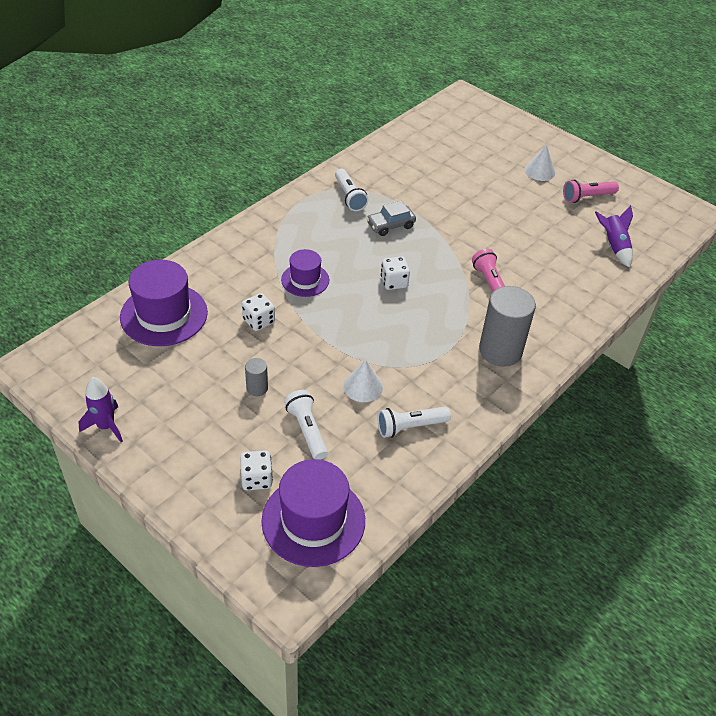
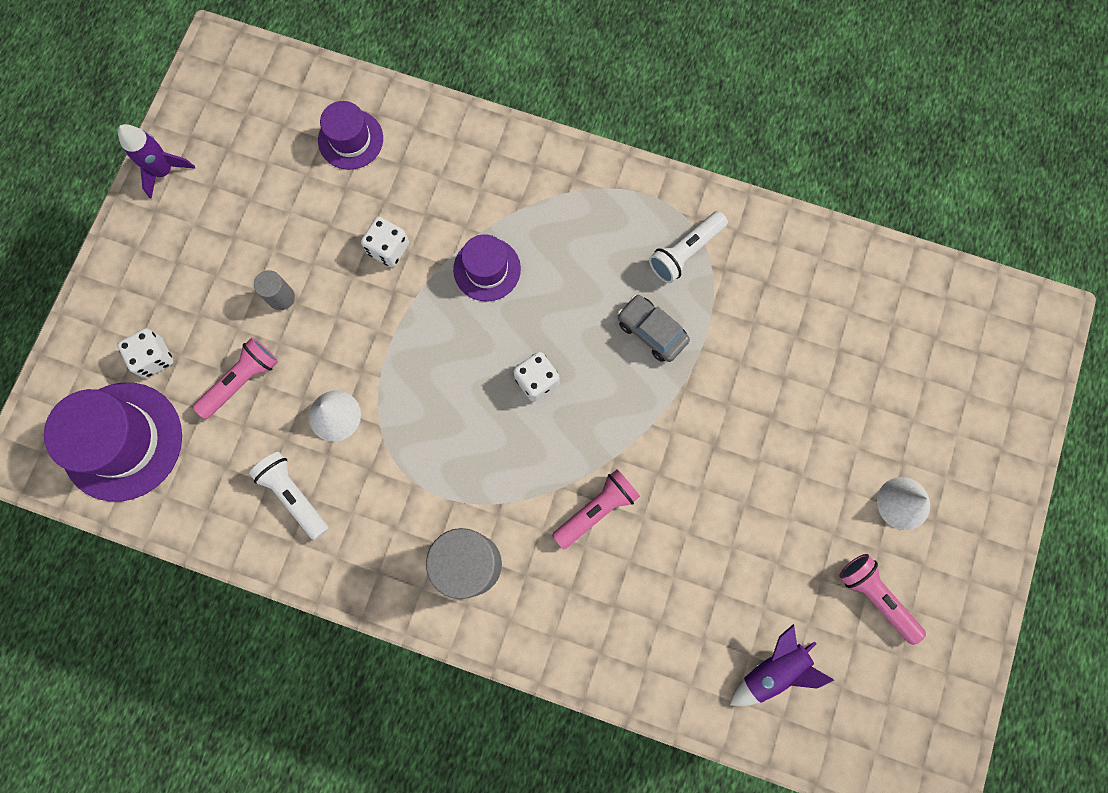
camera: 70 degrees right, 30 degrees up
(164, 315) = (350, 139): purple hat -> purple hat, size x0.58
(307, 430) = (241, 381): white flashlight -> pink flashlight

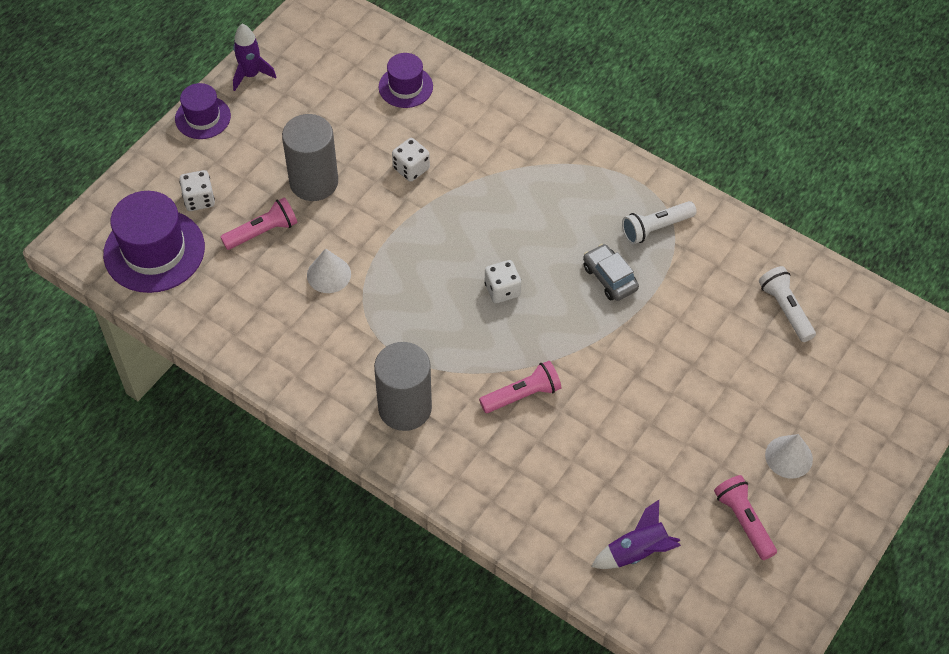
camera: 15 degrees right, 20 degrees down
(281, 297) = (314, 182): grey cylinder -> grey cylinder, size x2.14
(294, 495) = (277, 322): white flashlight -> white flashlight (785, 309)
(487, 269) = (486, 201): purple hat -> purple hat (203, 117)

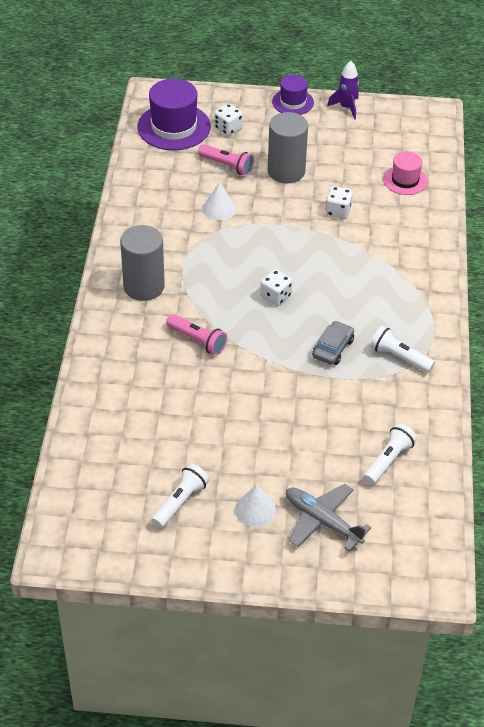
camera: 60 degrees right, 10 degrees down
(405, 87) = (405, 180): purple hat -> pink hat
(637, 551) = (114, 450): purple rocket -> none
(743, 521) = (180, 502): pink flashlight -> white flashlight
(832, 405) = (322, 521): none -> grey plane

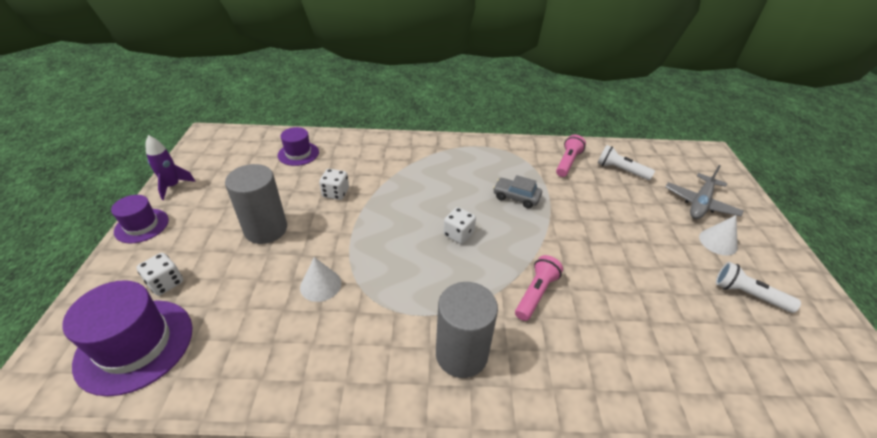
camera: 95 degrees left, 5 degrees down
(227, 166) = (241, 281): pink flashlight -> pink flashlight (567, 163)
(399, 357) = (514, 162): white flashlight -> none
(405, 180) = (298, 154): pink hat -> purple hat

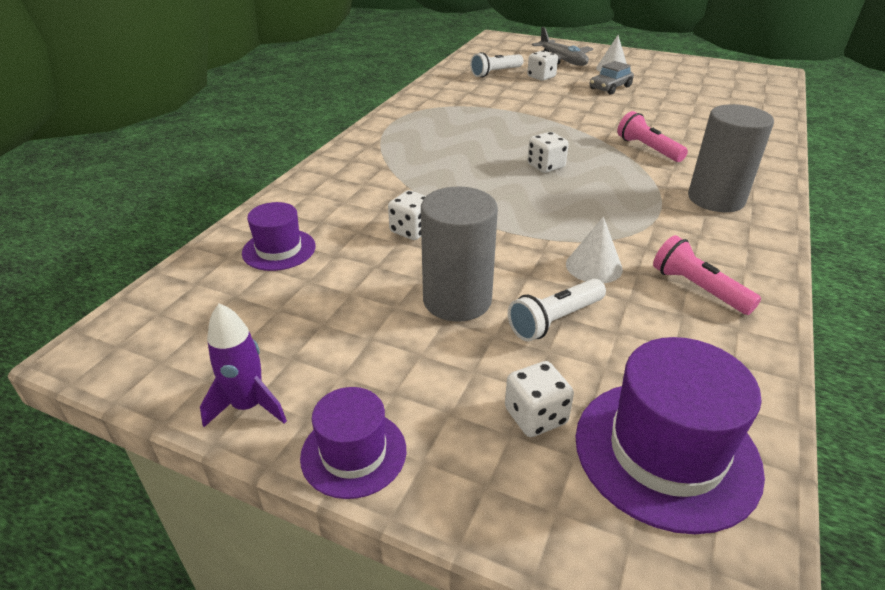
camera: 65 degrees left, 5 degrees down
(516, 197) = (503, 125): grey car -> grey car (610, 87)
(567, 163) = (464, 89): pink flashlight -> pink flashlight (698, 289)
(640, 198) = (541, 77): none -> white dice
(748, 295) = (672, 77): white flashlight -> white flashlight (555, 320)

